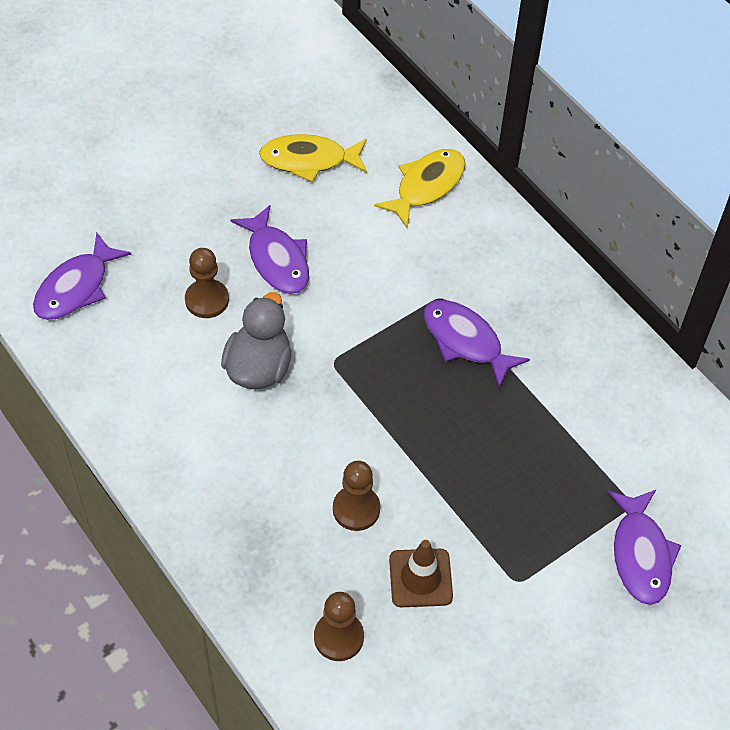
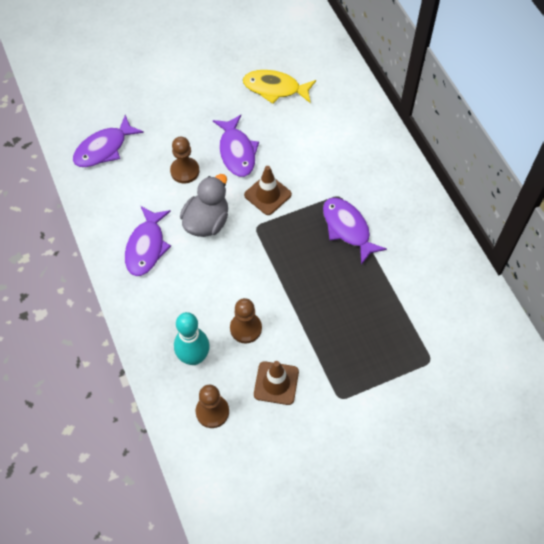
camera: 15 degrees right, 5 degrees up
(291, 565) = (194, 357): none -> turquoise bowling pin
(338, 313) = (267, 195): none -> brown traffic cone
(426, 186) = (348, 118): yellow fish -> none
(641, 554) = (429, 397): purple fish -> purple fish (146, 247)

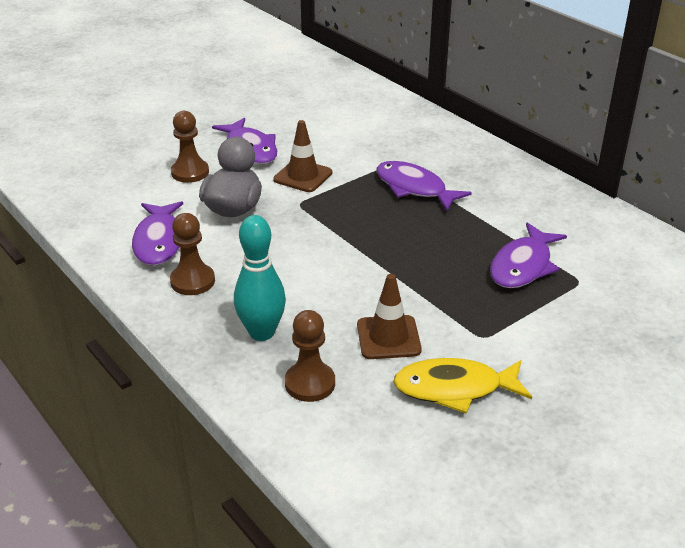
camera: 15 degrees left, 25 degrees down
(104, 149) = (78, 169): purple fish -> purple fish (523, 266)
(246, 328) = (323, 293): brown pawn -> brown pawn (192, 281)
(275, 88) = (277, 99): yellow fish -> yellow fish (454, 388)

